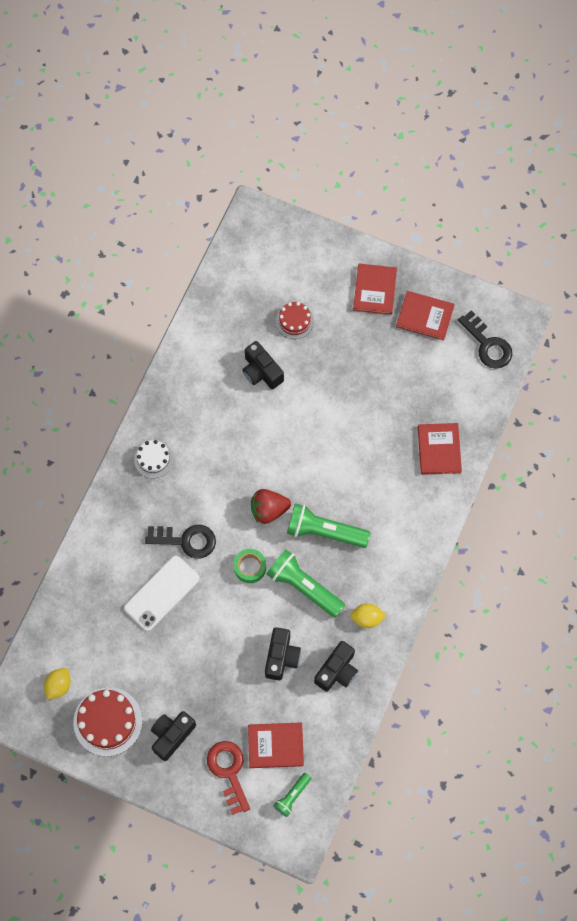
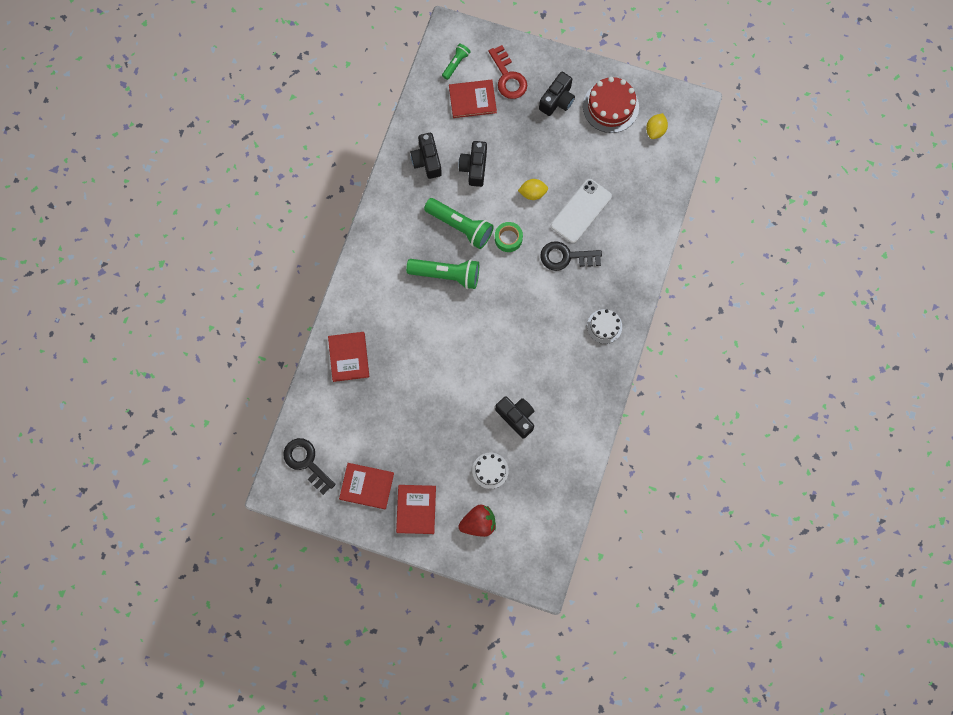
camera: 175 degrees right, 5 degrees up
(268, 510) = (497, 289): red strawberry -> red strawberry (478, 523)
(294, 321) = (490, 470): red cake -> white cake
(337, 671) = (427, 160): black camera -> black camera turned 45 degrees counterclockwise
(367, 618) = (405, 205): yellow lemon -> yellow lemon (532, 193)

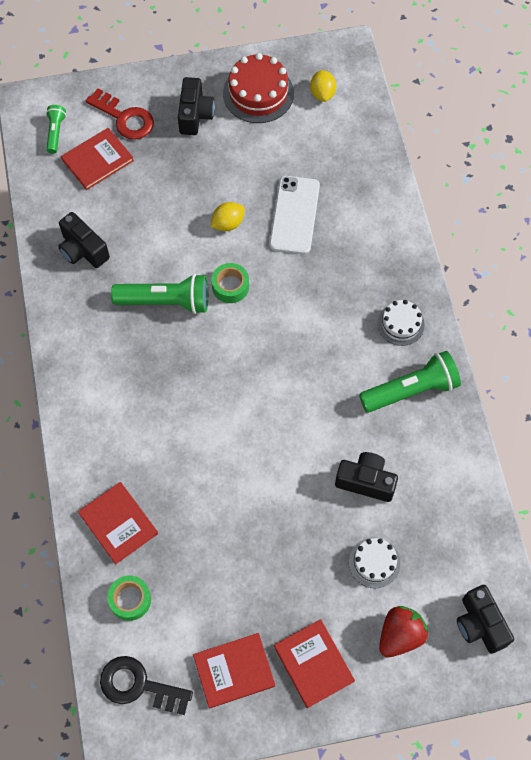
camera: 30 degrees left, 10 degrees down
(330, 408) = (130, 599): none -> green tape
(446, 275) = (182, 364): green flashlight -> green flashlight (411, 390)
(474, 168) = (143, 230): black camera -> black camera (480, 624)
(566, 257) = (309, 272): black key -> none

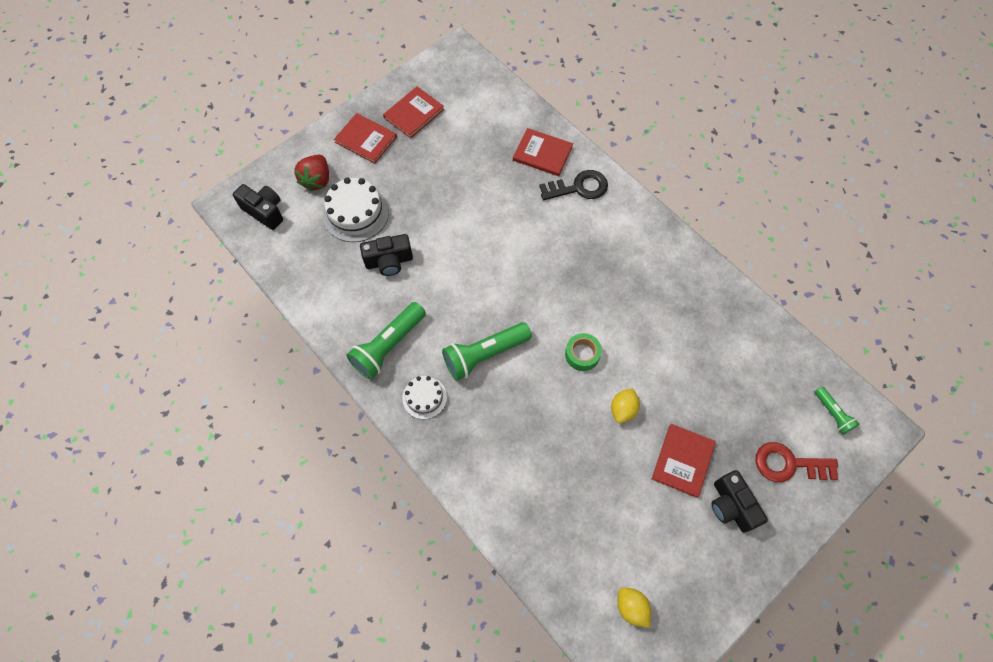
camera: 150 degrees right, 0 degrees up
(83, 250) = (718, 321): black camera -> none
(97, 160) = (775, 407): red book -> red book (683, 461)
(130, 599) = (503, 118): green tape -> none
(138, 685) = (466, 81): black key -> black key (579, 187)
(166, 302) = (623, 314): green flashlight -> green flashlight (484, 354)
(258, 93) = (692, 568): red cake -> none
(294, 215) = (572, 450): white phone -> none
(374, 562) = (356, 213): white cake -> white cake, size x1.66

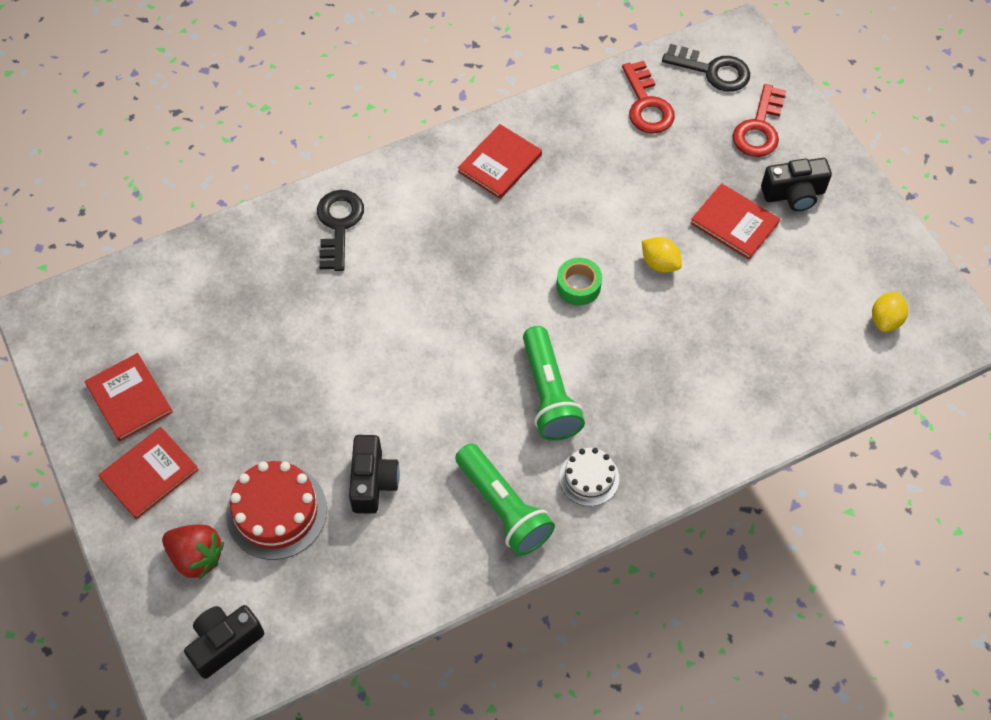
camera: 75 degrees left, 5 degrees down
(356, 213) = (276, 512): white cake -> red cake
(542, 153) = (268, 252): red book -> red book (500, 163)
(631, 607) = (885, 320): yellow lemon -> yellow lemon turned 45 degrees counterclockwise
(772, 368) = (647, 105): none -> red key
(832, 414) = (713, 71): green flashlight -> black key

